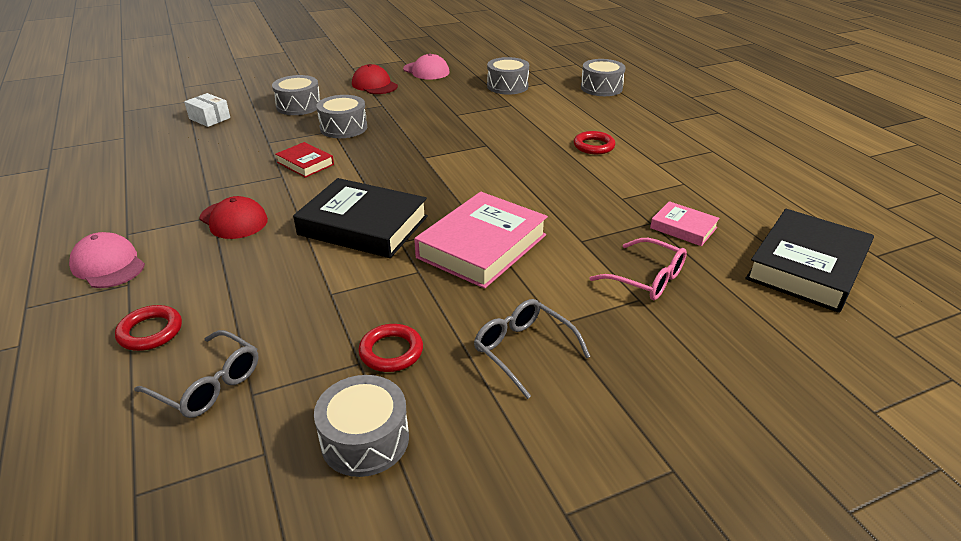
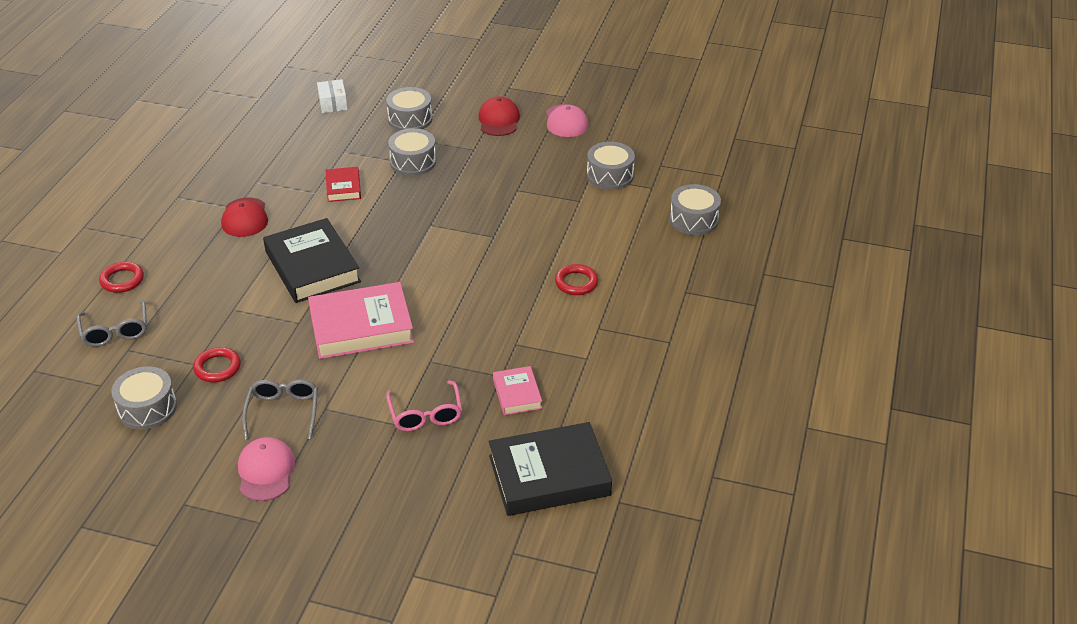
camera: 40 degrees right, 5 degrees up
(108, 265) = (146, 217): pink cap -> pink cap (266, 471)

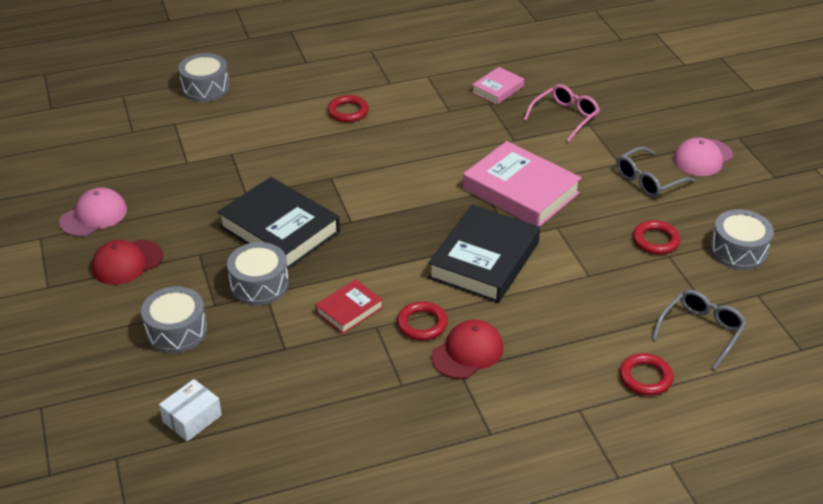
camera: 125 degrees left, 0 degrees up
(292, 211) = (422, 324): none -> red ring
(549, 475) = (550, 49): black book -> black book (280, 229)
(610, 175) = (175, 152): grey drum -> none

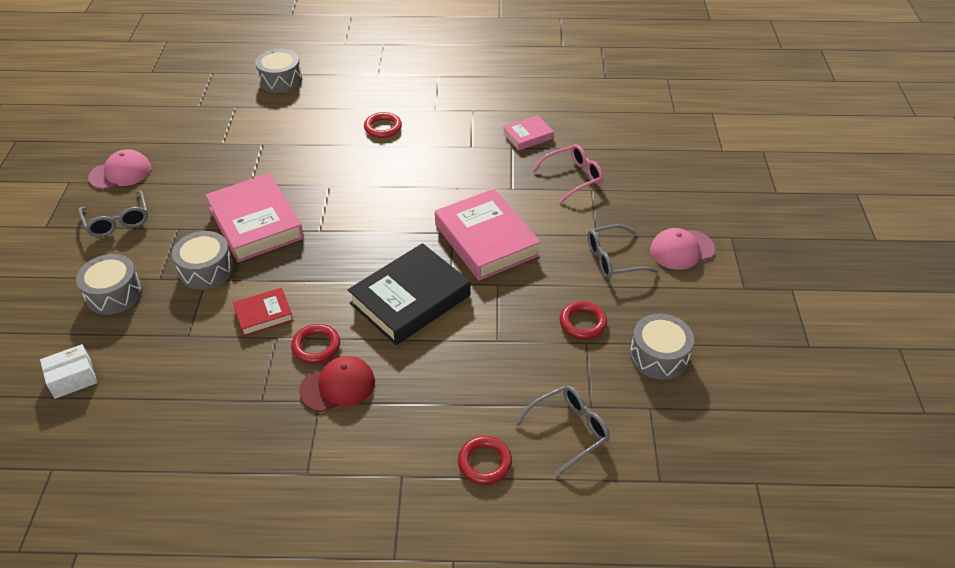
camera: 20 degrees right, 5 degrees up
(127, 262) = (117, 221): red cap -> grey glasses
(280, 229) = (256, 223): black book -> pink book

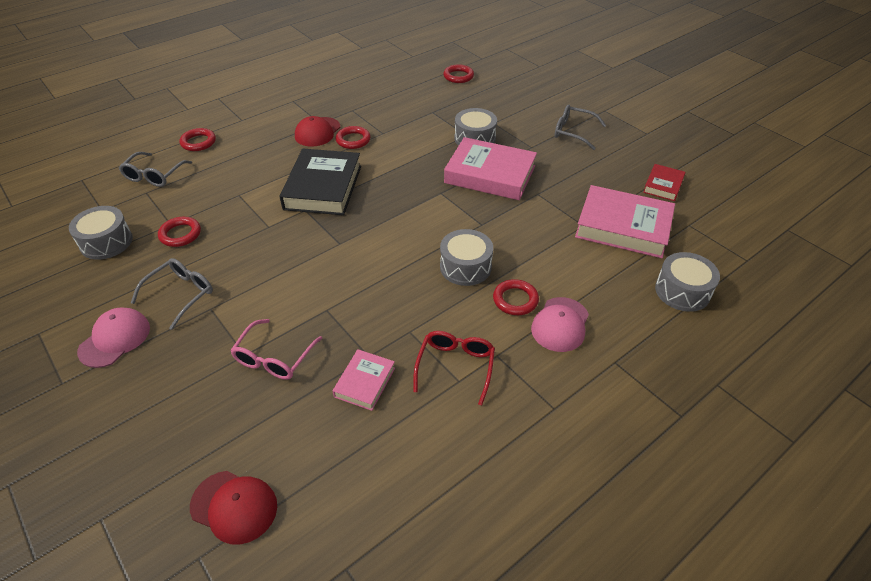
camera: 140 degrees right, 0 degrees up
(73, 378) = (458, 76): white box -> red ring
(114, 294) = (503, 106): grey drum -> grey drum (465, 267)
(120, 173) = (631, 153): pink cap -> pink cap (560, 324)
(264, 315) = (405, 138): red book -> red book (663, 185)
(466, 116) = (455, 367): none -> red glasses
(486, 240) = (307, 252): pink book -> pink book (623, 227)
(645, 121) = (234, 506): none -> red cap

